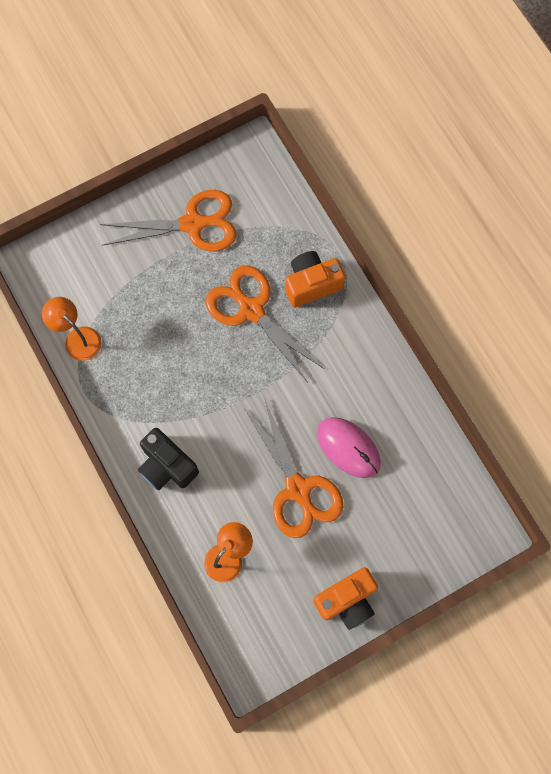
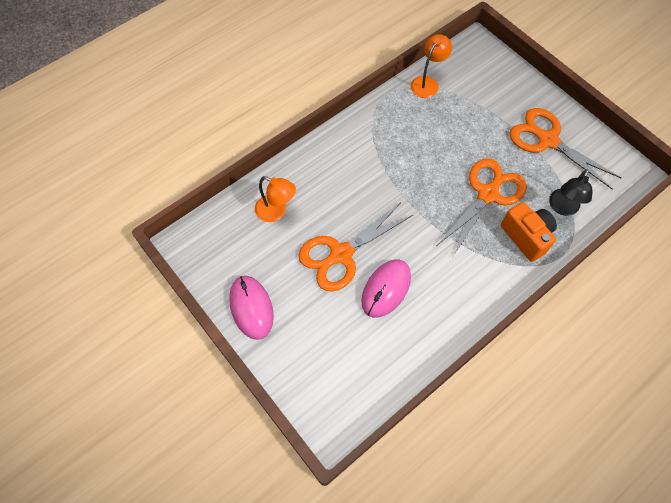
camera: 80 degrees right, 10 degrees down
(167, 466) = (341, 157): black camera -> none
(193, 224) = (547, 140): orange scissors -> orange scissors turned 150 degrees clockwise
(283, 236) = (562, 208): none -> black lamp
(347, 601) = (251, 308): orange camera -> pink mouse

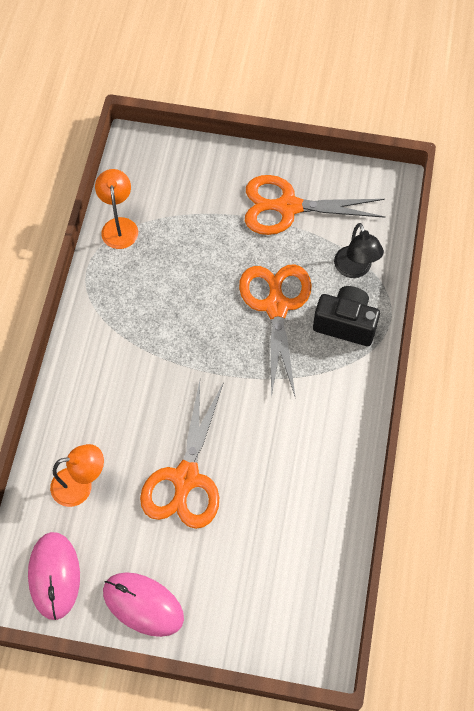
camera: 40 degrees left, 0 degrees up
(386, 289) = (258, 479): pink mouse -> pink mouse (54, 576)
(526, 237) = (345, 324): orange camera -> black camera

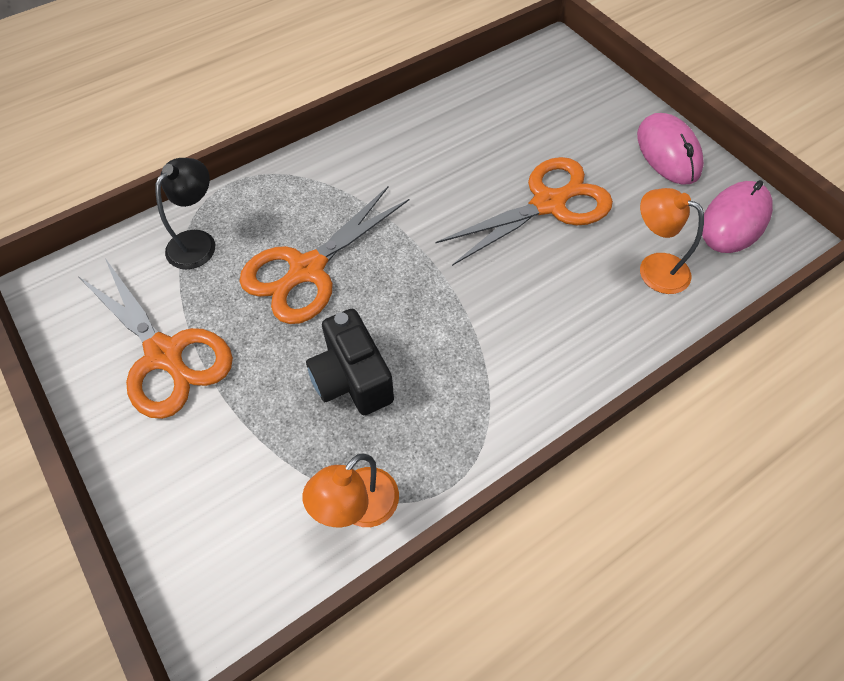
camera: 135 degrees left, 5 degrees down
(345, 324) = (271, 207): black camera -> black camera (352, 379)

